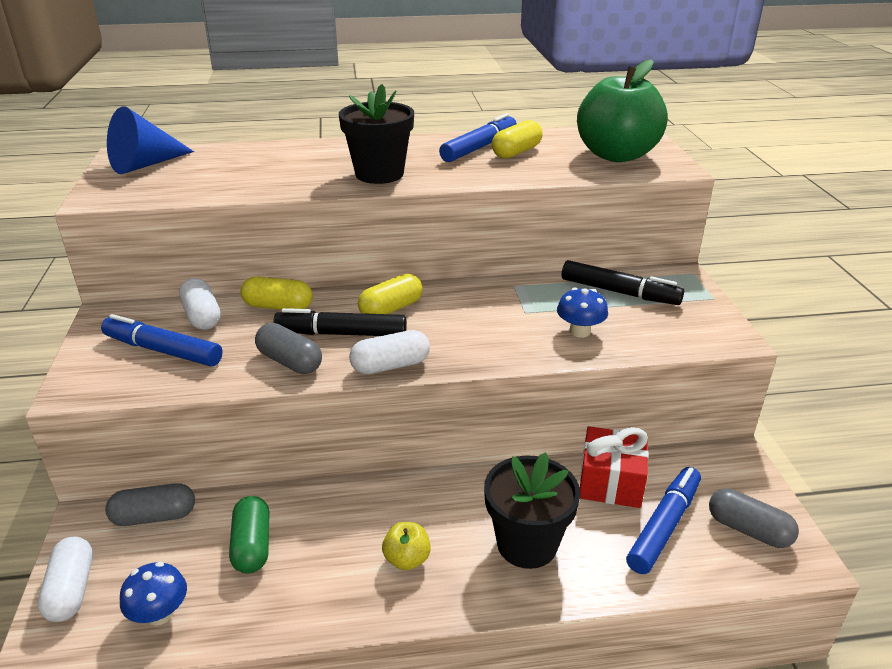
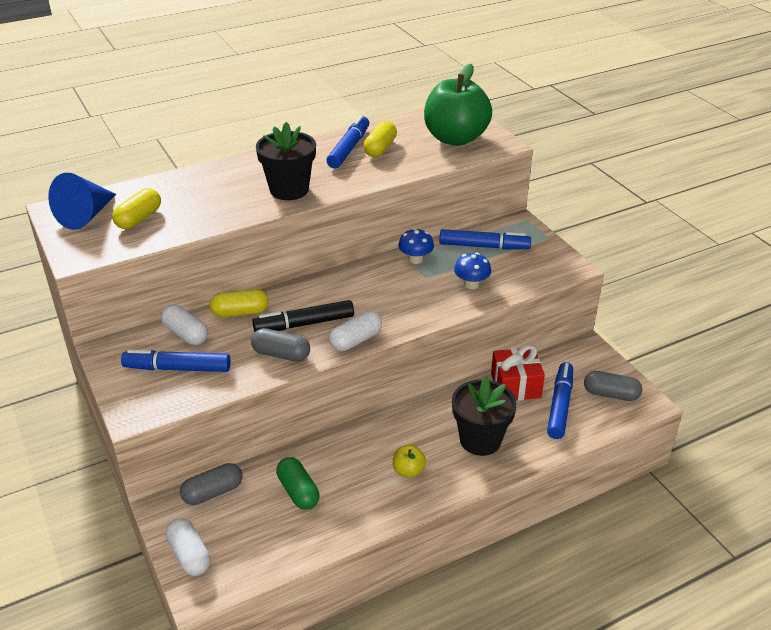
camera: 20 degrees left, 5 degrees up
(160, 614) = (264, 550): blue mushroom -> blue mushroom (415, 259)
(391, 309) = (328, 296): yellow capsule -> yellow capsule (139, 219)
(619, 292) = (484, 246): black marker -> blue marker

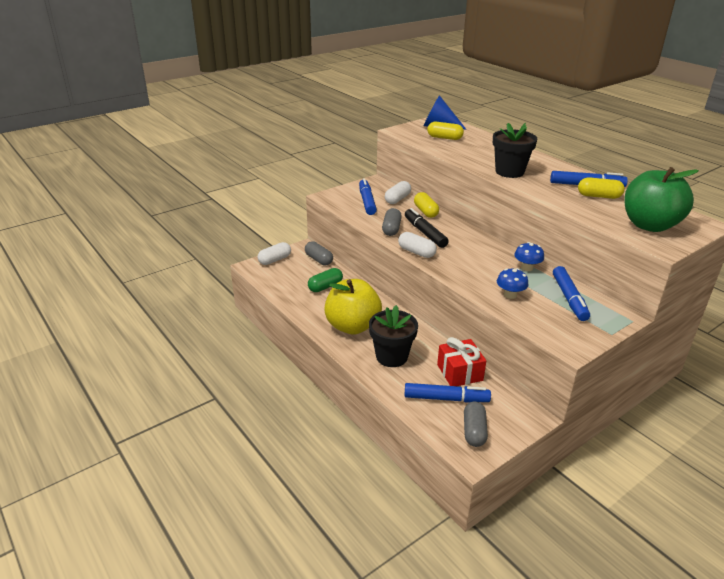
camera: 80 degrees right, 5 degrees down
(408, 471) = (352, 326): yellow apple -> yellow apple, size x2.43

